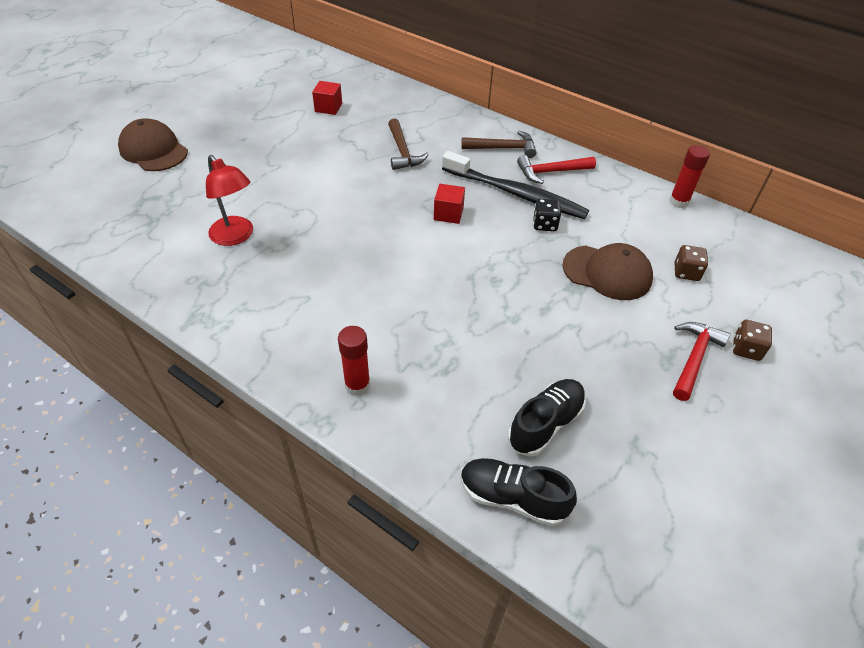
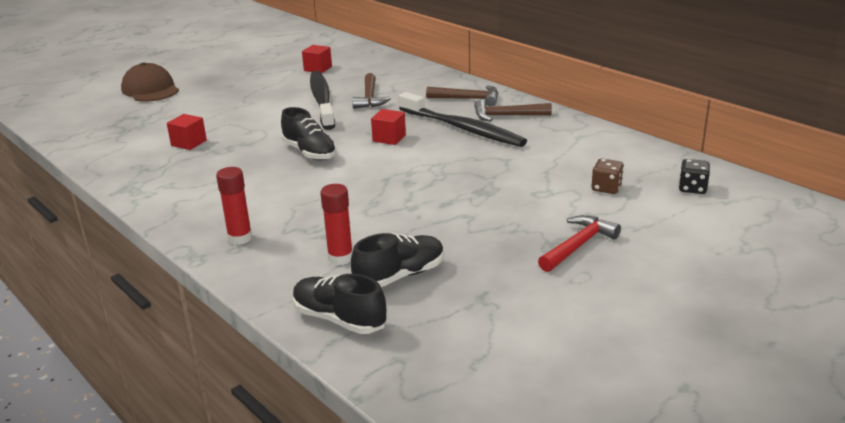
camera: 15 degrees right, 20 degrees down
(236, 236) = (189, 143): red lamp -> red cube
(354, 158) = (322, 100): none -> black toothbrush
(375, 242) = (310, 152): none -> black shoe
(544, 224) = (479, 149): black dice -> black dice (692, 188)
(551, 172) = (507, 116): red hammer -> brown hammer
(607, 272) = (523, 183): brown cap -> none
(678, 202) = (628, 141): red glue stick -> red glue stick (340, 258)
(746, 349) = (638, 243): brown dice -> none

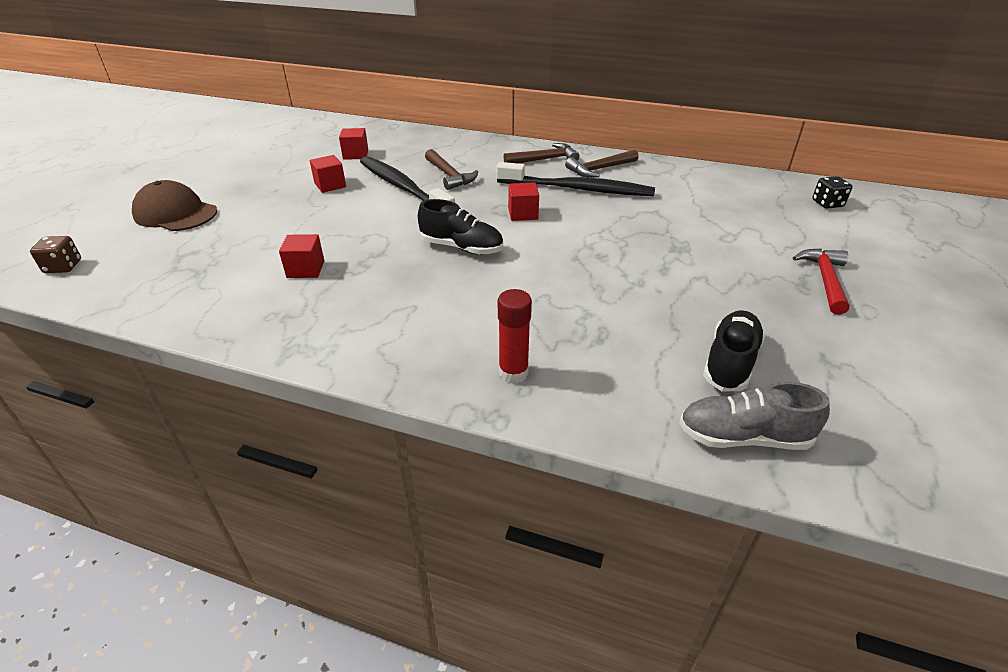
camera: 30 degrees left, 10 degrees up
(271, 89) = (330, 185): none -> red cube
(339, 319) = (743, 437): black shoe -> grey shoe
(340, 258) = (648, 361): red glue stick -> none
(606, 188) = (769, 219): brown dice -> brown dice (63, 267)

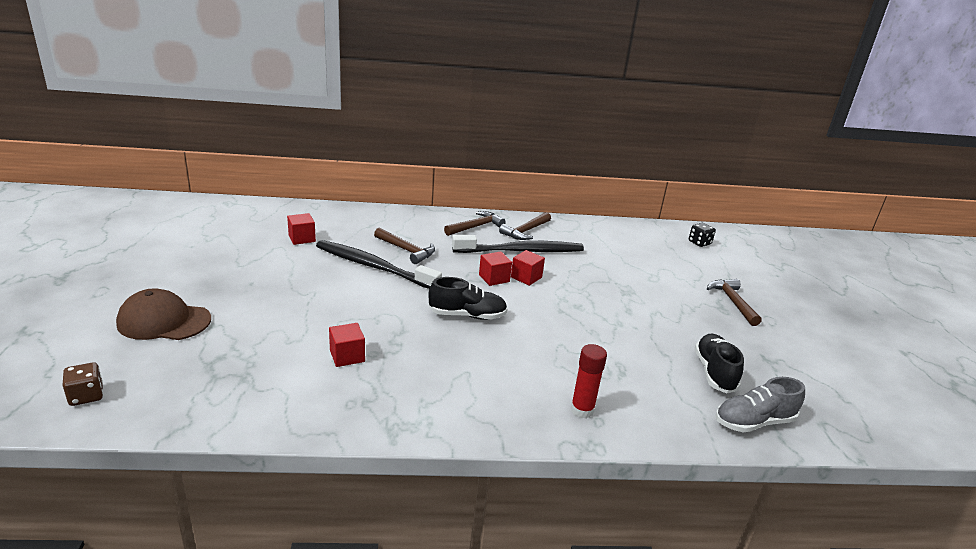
camera: 25 degrees left, 10 degrees down
(330, 185) = (302, 272): red cube -> red cube (526, 277)
(825, 280) = (732, 302): red hammer -> brown hammer

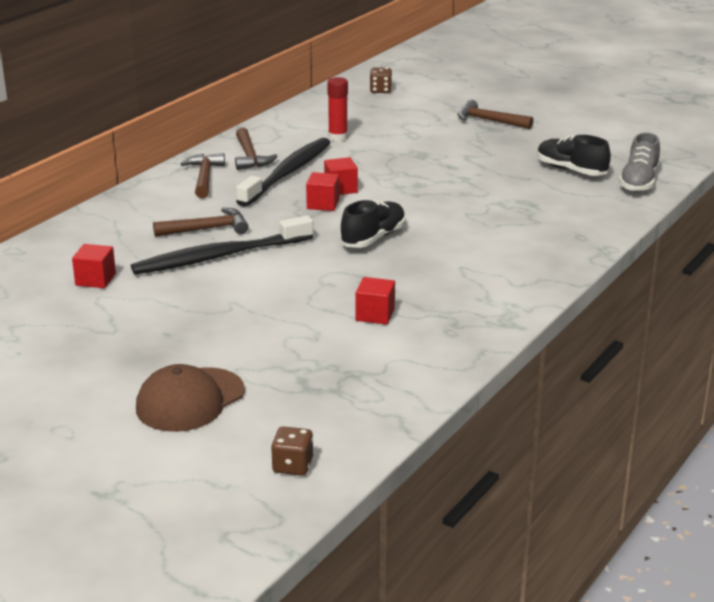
camera: 50 degrees left, 0 degrees up
(582, 410) = (562, 238): red glue stick -> red glue stick (338, 137)
(699, 243) = (380, 90): black dice -> brown dice

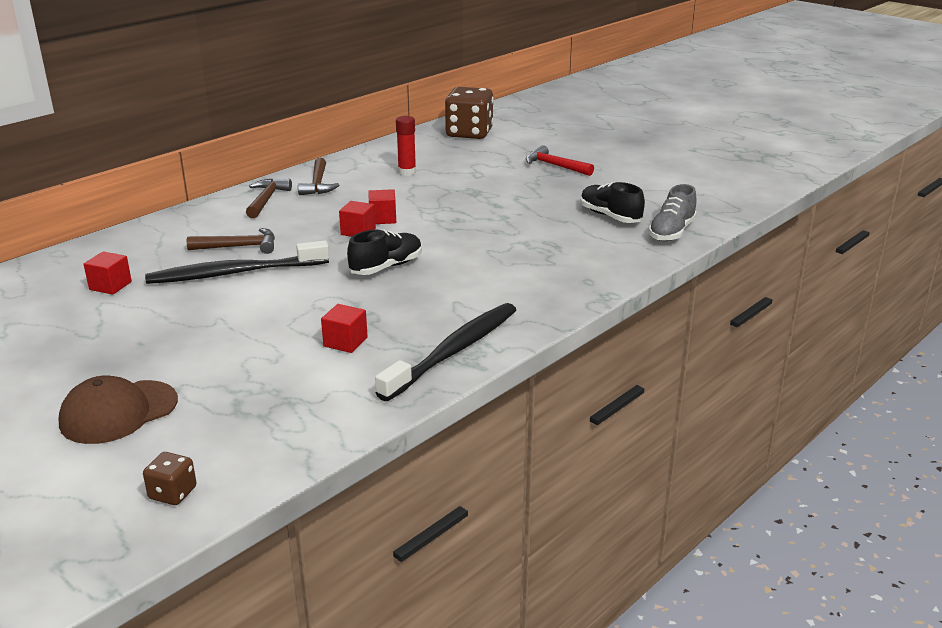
camera: 10 degrees right, 0 degrees up
(288, 173) = (343, 201): black toothbrush -> black toothbrush (454, 351)
(380, 90) = (469, 133): brown dice -> brown dice, size x2.15
(489, 121) = (555, 166): brown hammer -> red hammer

